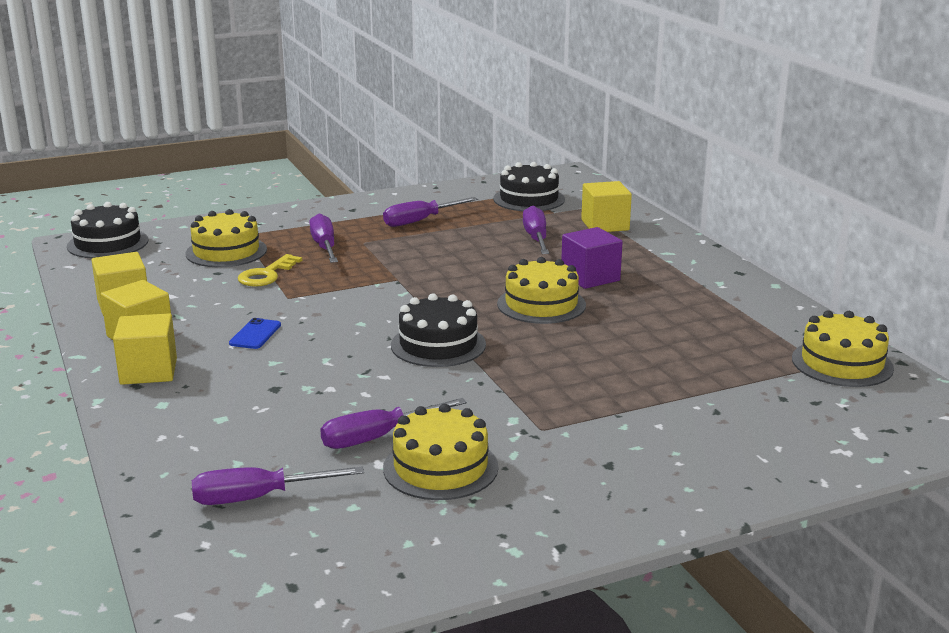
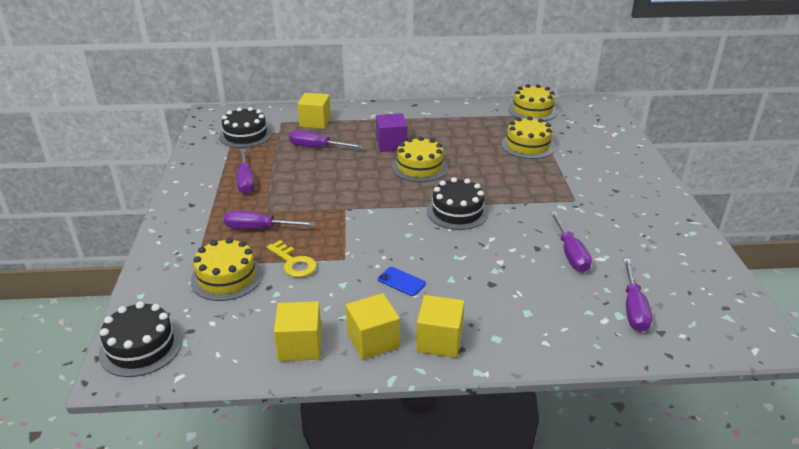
camera: 70 degrees left, 10 degrees up
(440, 467) = (609, 239): yellow cake -> yellow cake (528, 145)

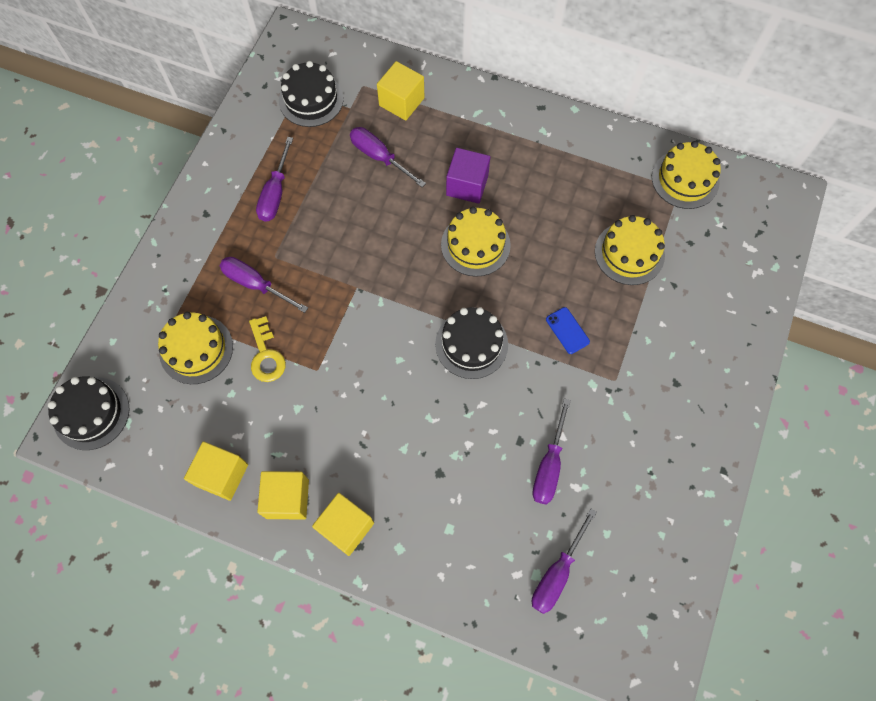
camera: 25 degrees right, 35 degrees up
(401, 282) = (354, 430): blue phone -> blue phone (567, 330)

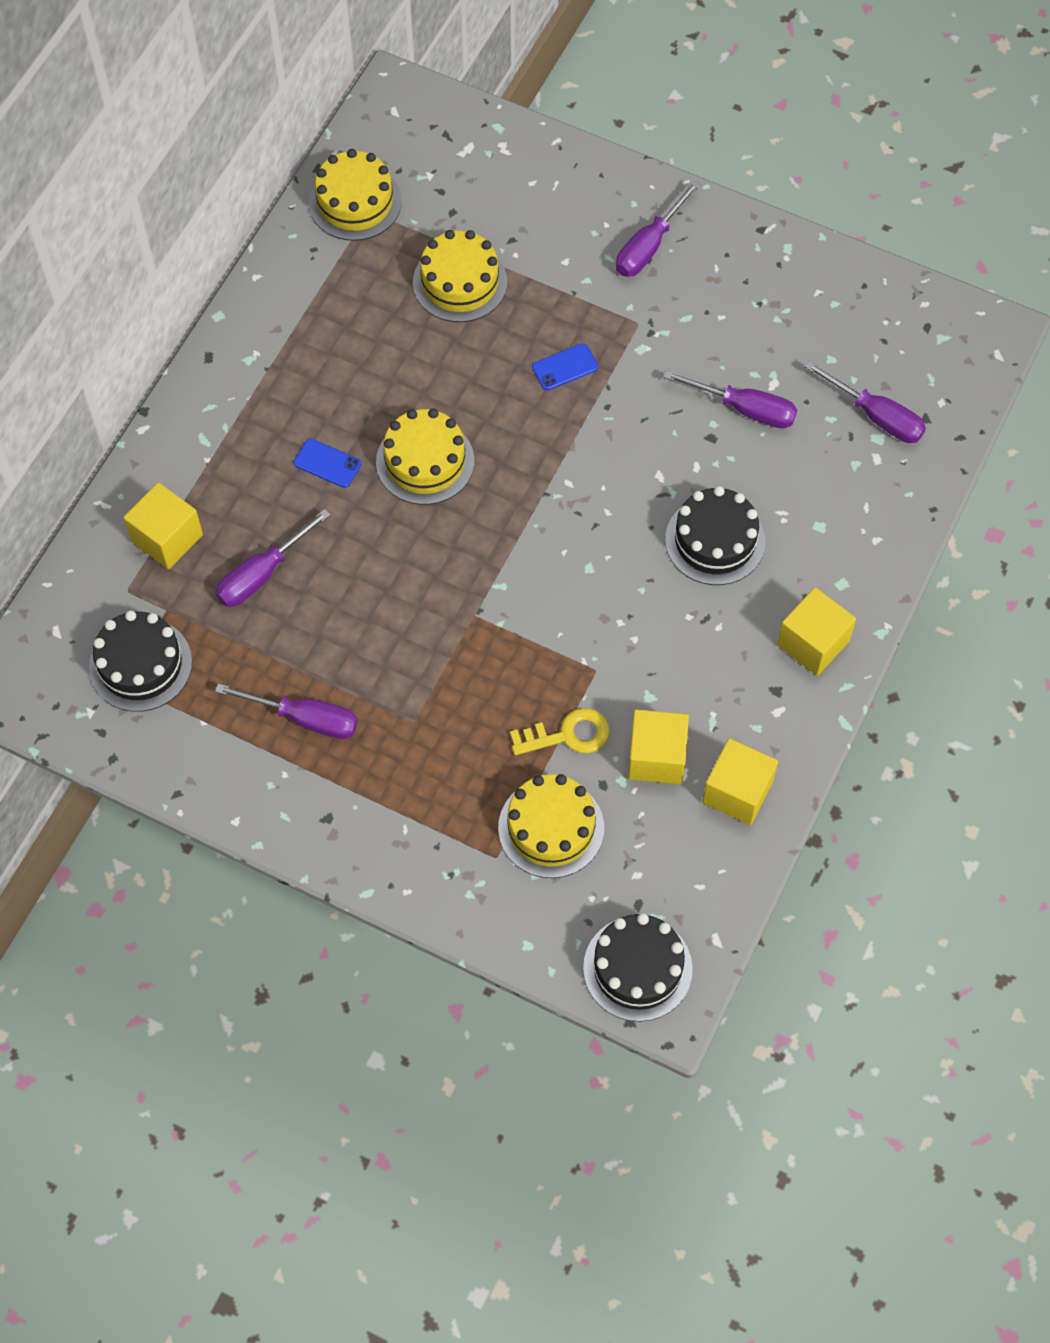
camera: 85 degrees left, 5 degrees down
(255, 284) = (456, 748): purple screwdriver -> purple screwdriver (649, 246)
(287, 499) = (773, 711): yellow cube -> yellow cube (656, 757)
(467, 185) = (327, 463): purple cube -> blue phone
(471, 344) = (574, 480): black cake -> black cake (715, 540)

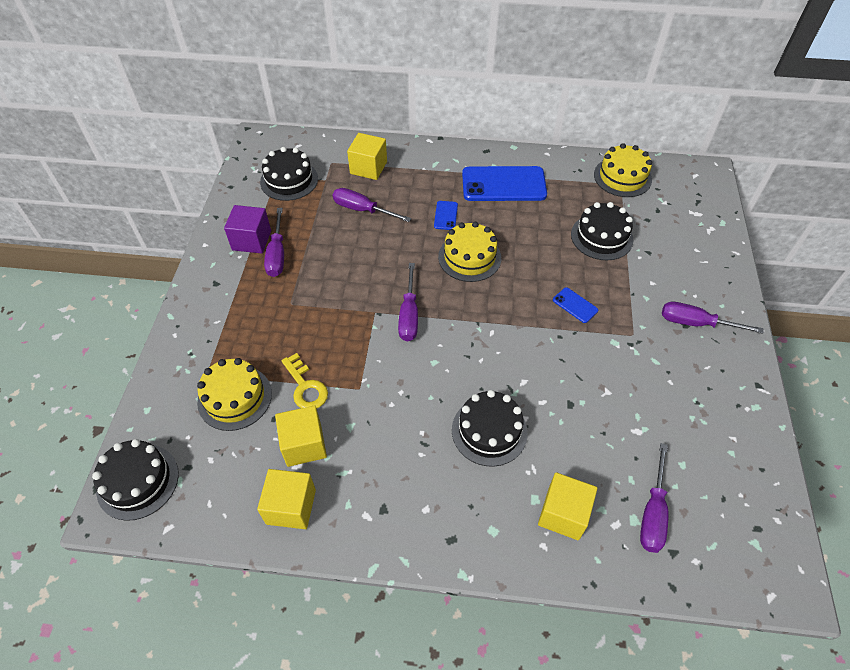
camera: 70 degrees right, 10 degrees down
(257, 749) = (251, 240): none -> purple cube
(297, 362) = (503, 184): none -> blue phone
(460, 282) = (601, 237): yellow cake -> black cake
(745, 409) = (605, 419): purple screwdriver -> purple screwdriver (409, 315)
(813, 643) = (433, 524): yellow cube -> yellow cube (563, 514)

